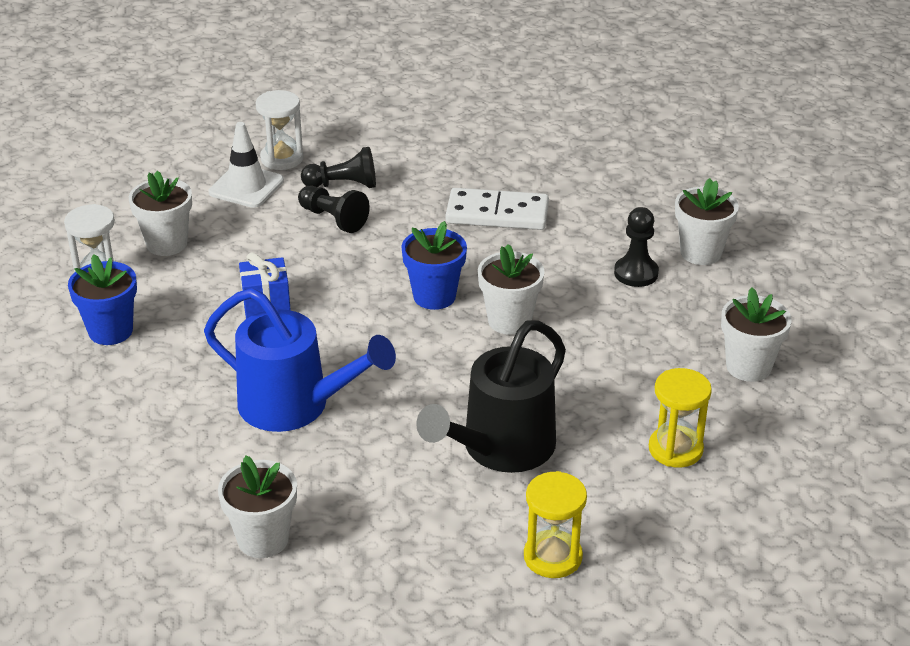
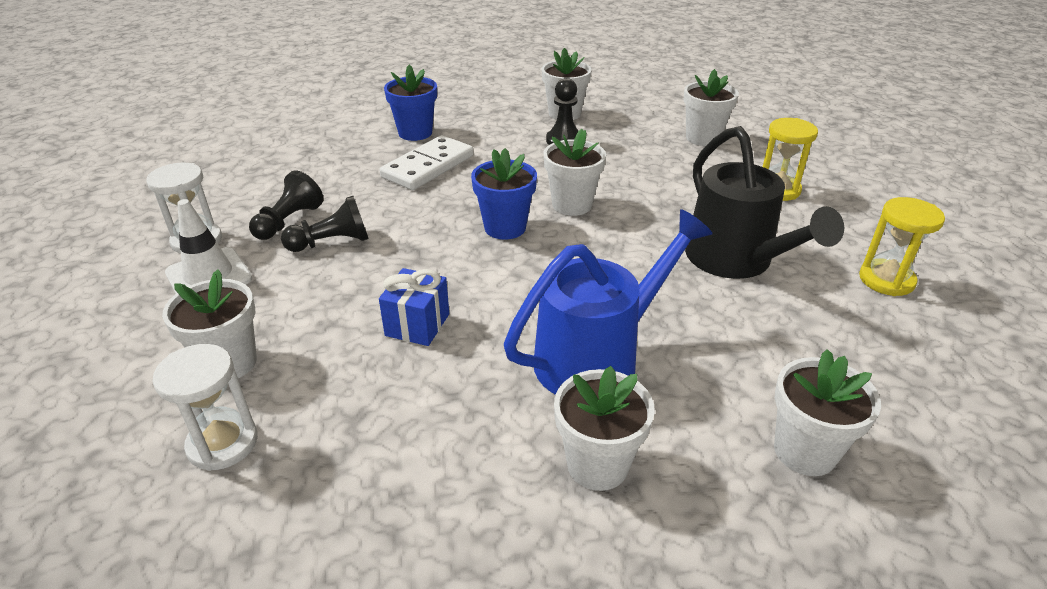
camera: 60 degrees left, 0 degrees up
(110, 331) = (338, 466): blue flower pot -> blue flower pot (415, 133)
(182, 440) = (597, 465): none -> white flower pot

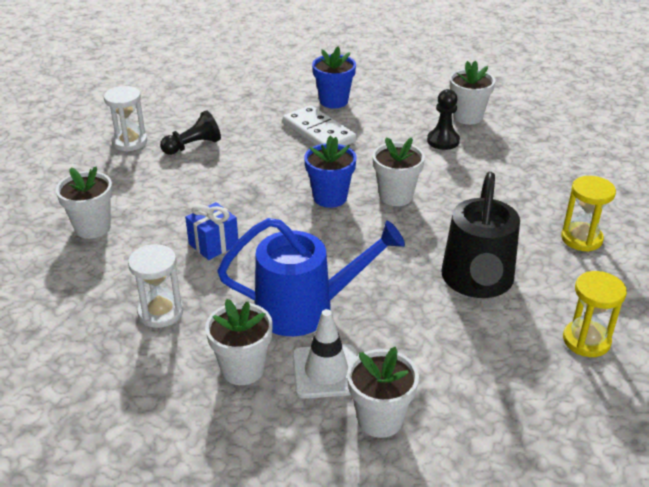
camera: 30 degrees right, 0 degrees up
(209, 276) = (120, 168): white traffic cone -> white traffic cone (326, 371)
(223, 443) = (58, 271): white hourglass -> white hourglass (160, 312)
(332, 242) = (207, 170): black pawn -> none
(428, 167) = (318, 132): white domino -> white domino turned 75 degrees clockwise
(703, 138) = (567, 173): white flower pot -> none

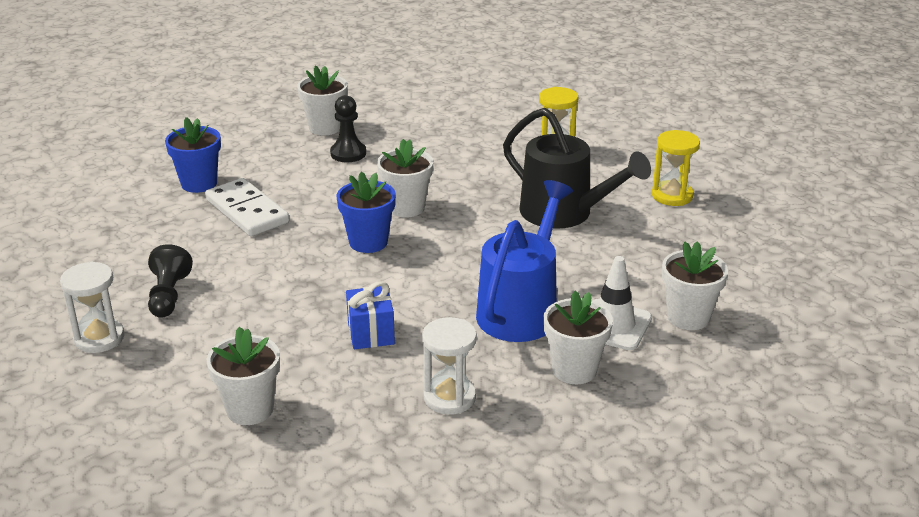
camera: 60 degrees left, 5 degrees down
(318, 132) = (247, 211): white domino -> white domino turned 60 degrees clockwise

